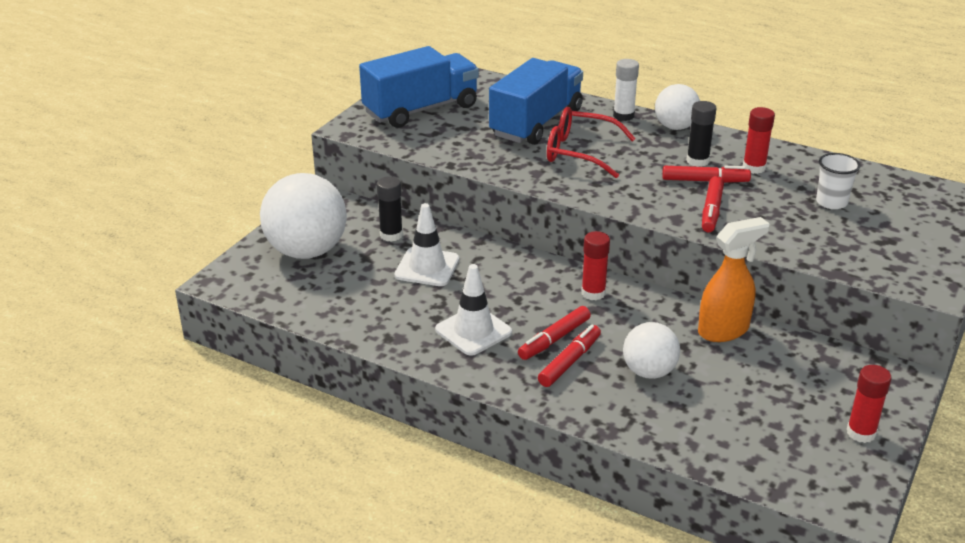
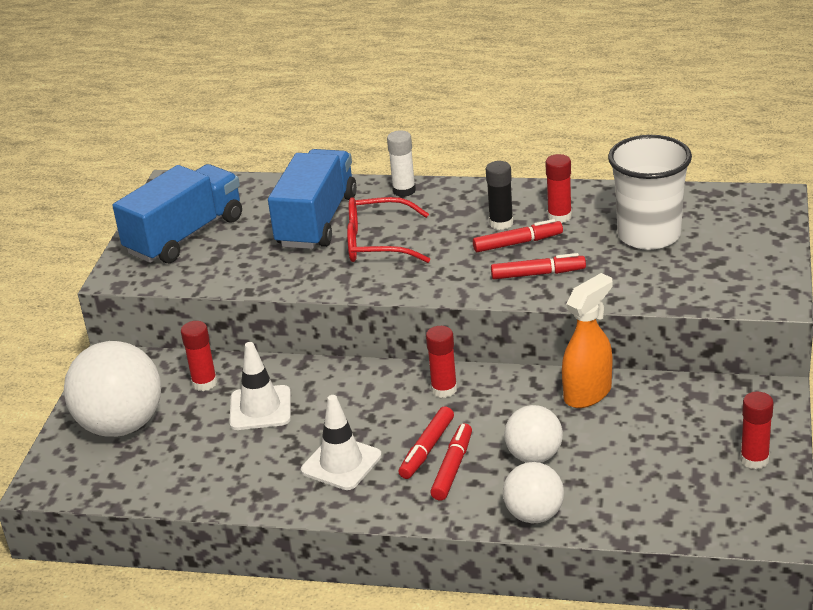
camera: 15 degrees left, 0 degrees up
(391, 235) = (204, 383): black glue stick -> red glue stick
(675, 127) = (462, 190): white ball -> white ball (534, 515)
(711, 210) = (538, 274): red marker -> red marker turned 90 degrees counterclockwise
(831, 202) = (649, 235): white cup -> white cup, size x1.96

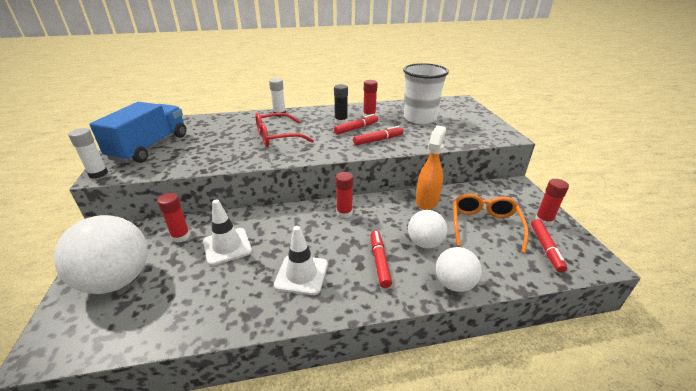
camera: 25 degrees left, 0 degrees up
(113, 274) = (98, 174): none -> white glue stick
(317, 221) = (235, 131): blue truck -> none
(427, 449) = (355, 252): red marker -> red marker (546, 248)
(648, 449) = (484, 226): none -> orange glasses

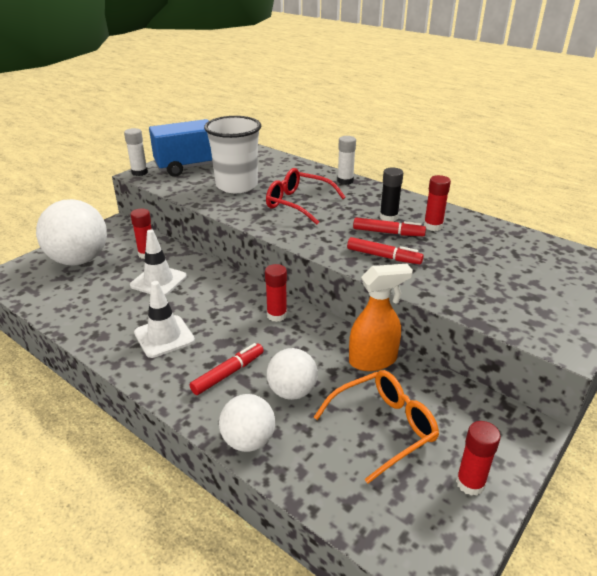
camera: 50 degrees right, 0 degrees up
(419, 118) = (490, 259): white cup -> white cup (236, 185)
(546, 248) = (404, 504): red marker -> none

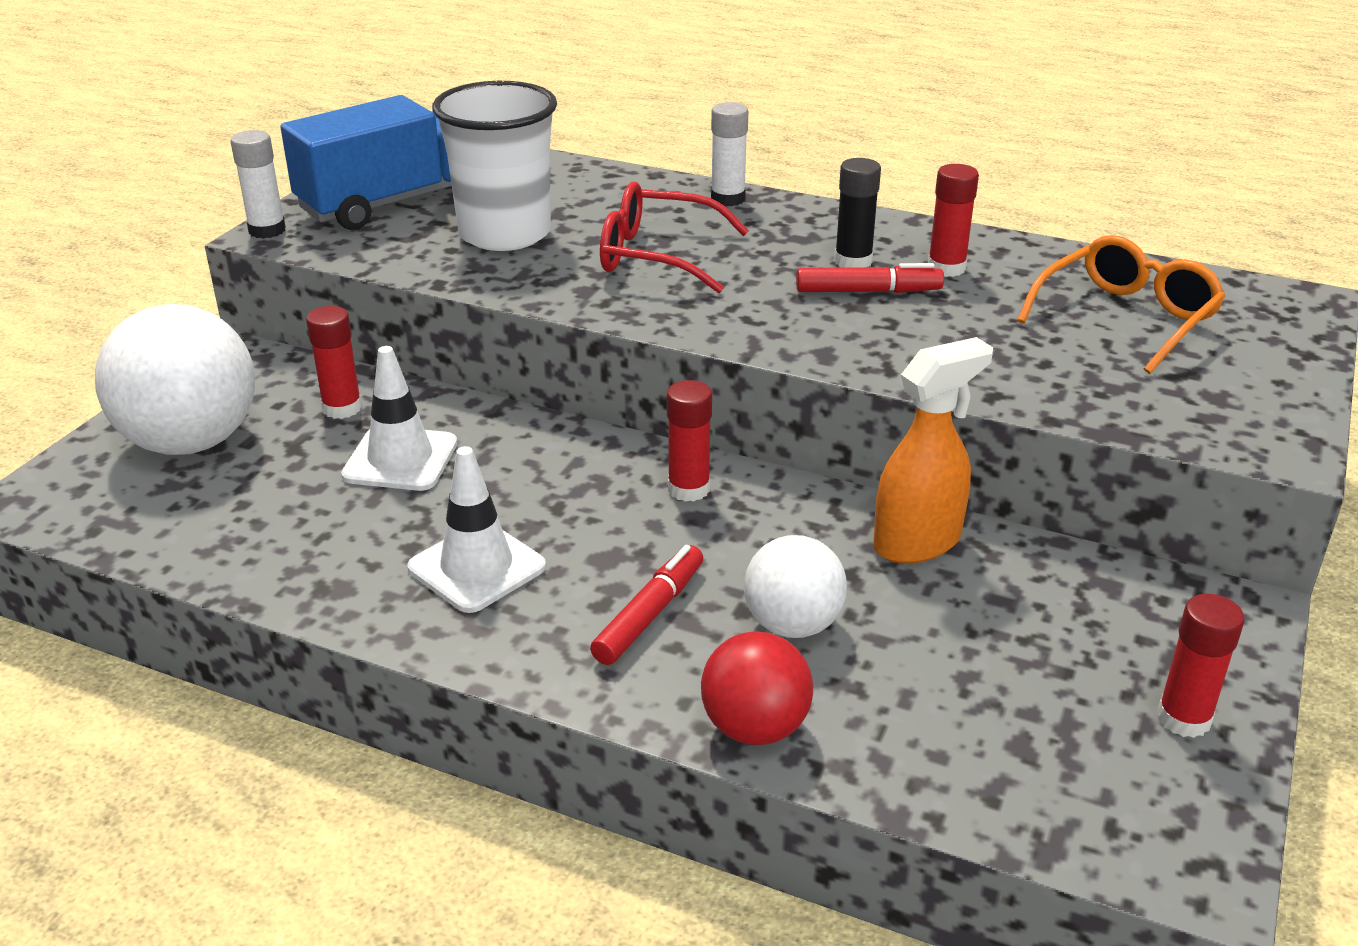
camera: 15 degrees left, 0 degrees up
(248, 441) = (755, 727): white ball -> red ball
(383, 427) = (993, 656): orange glasses -> orange glasses (1126, 318)
(384, 256) = (883, 338): red marker -> none

